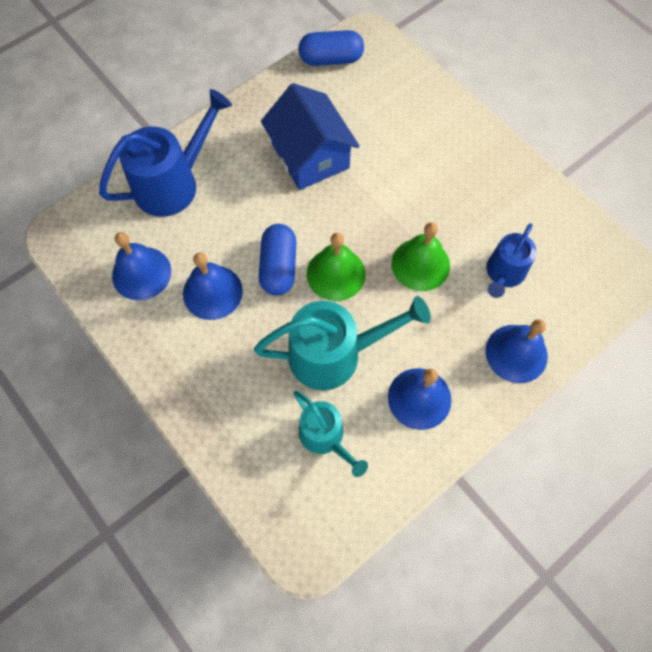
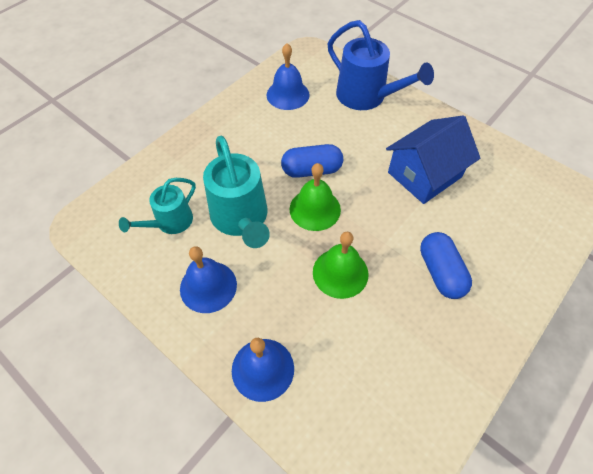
camera: 80 degrees right, 10 degrees down
(212, 292) = (281, 134): blue bell -> none
(331, 59) = (535, 174): blue capsule -> blue capsule (440, 272)
(504, 273) = (349, 350): blue watering can -> none

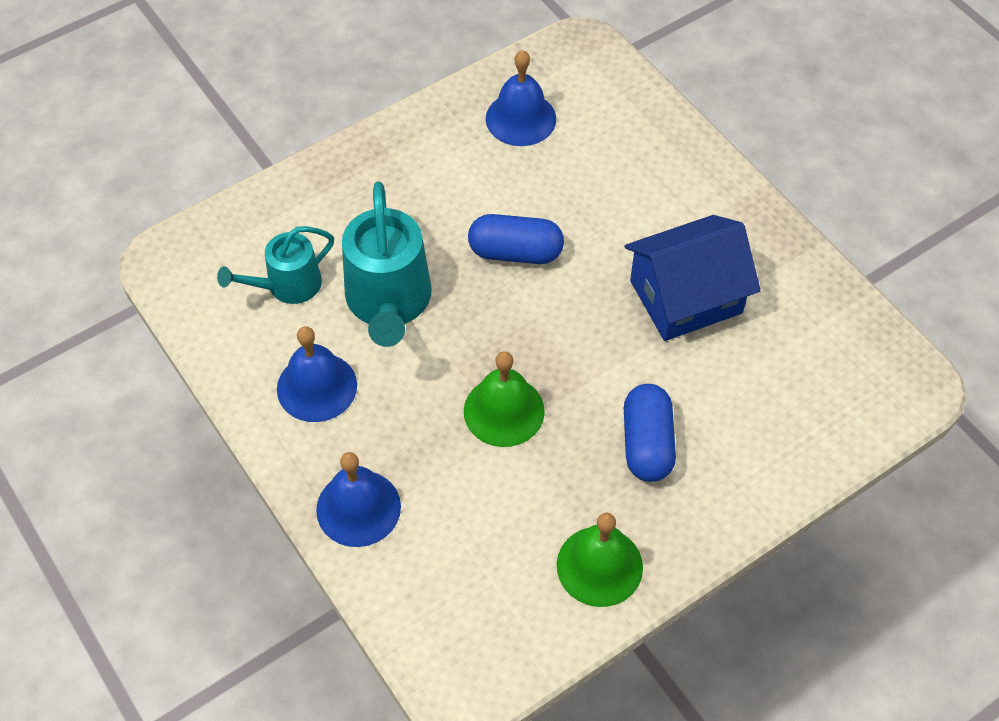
camera: 15 degrees right, 0 degrees up
(315, 209) = (499, 312): green bell -> green bell (599, 566)
(366, 96) = (646, 148): blue watering can -> none

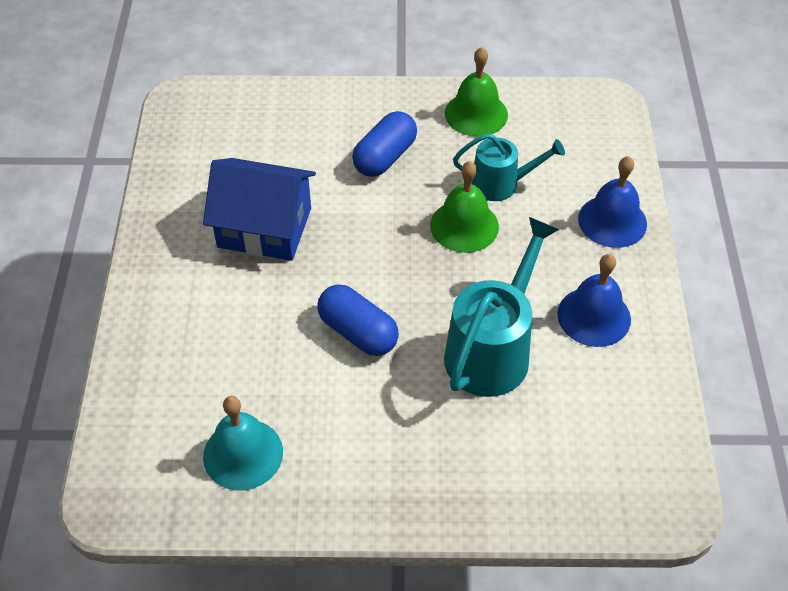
camera: 145 degrees left, 5 degrees down
(287, 285) = (569, 413): turquoise watering can -> turquoise watering can (501, 184)
(521, 118) = (243, 454): blue bell -> turquoise bell

